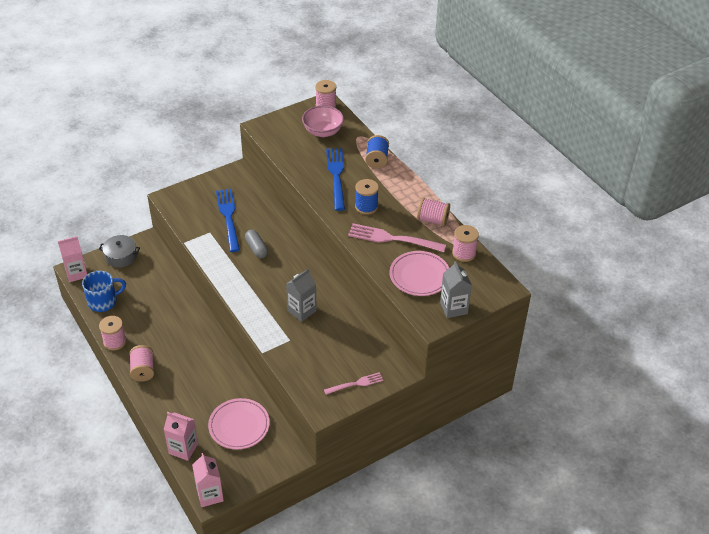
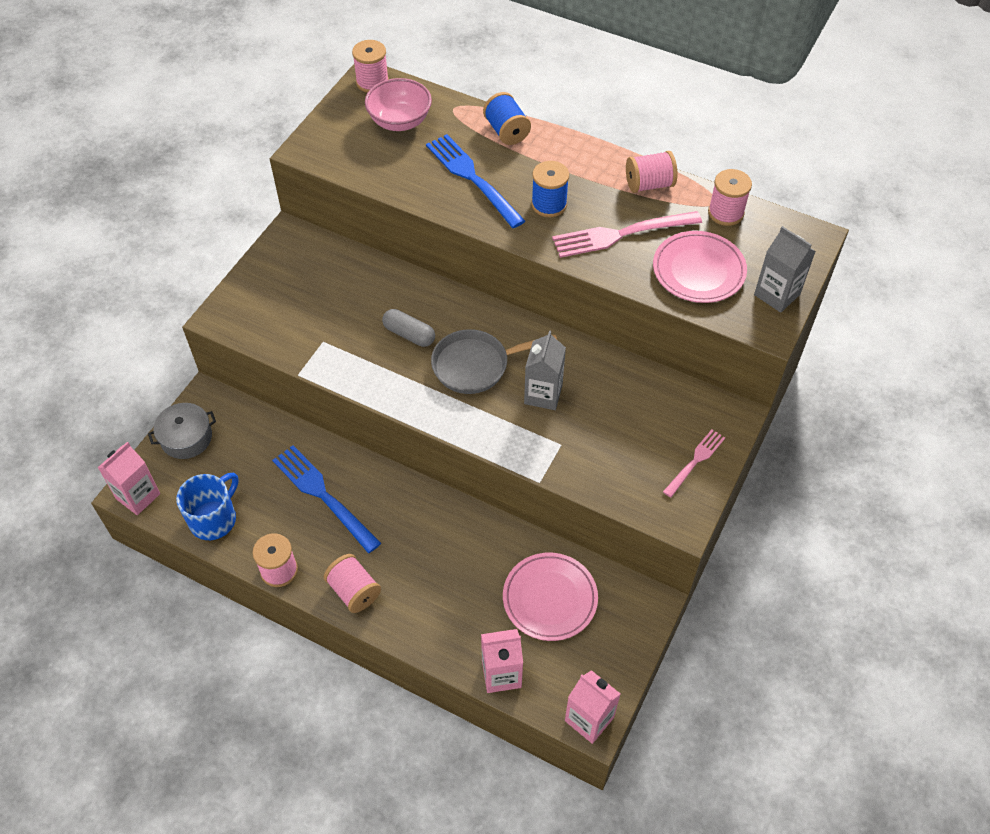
camera: 30 degrees left, 10 degrees up
(228, 217) = (332, 306): blue fork -> blue fork (323, 495)
(278, 279) = (475, 365): none -> grey pan

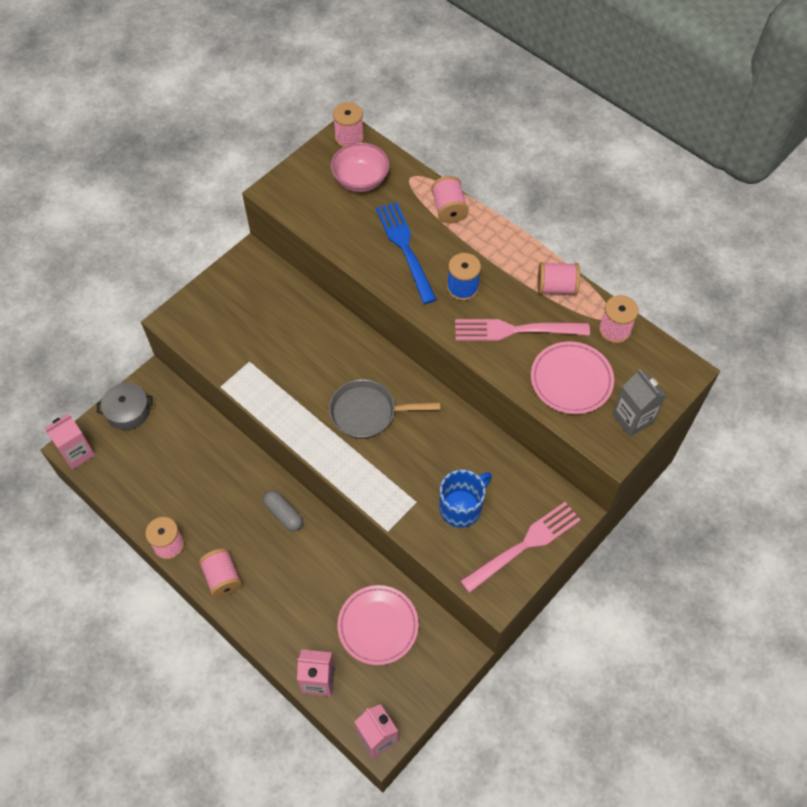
camera: 15 degrees right, 5 degrees up
(214, 519) = (130, 487): blue mug -> blue mug (461, 507)
(323, 495) = (222, 488): blue fork -> none
(409, 334) = (321, 371): grey capsule -> grey capsule (283, 514)
(506, 131) = (449, 209): blue spool -> pink spool
(543, 394) = (416, 452): grey carton -> none
(695, 461) = (525, 545): pink fork -> pink fork, size x1.71

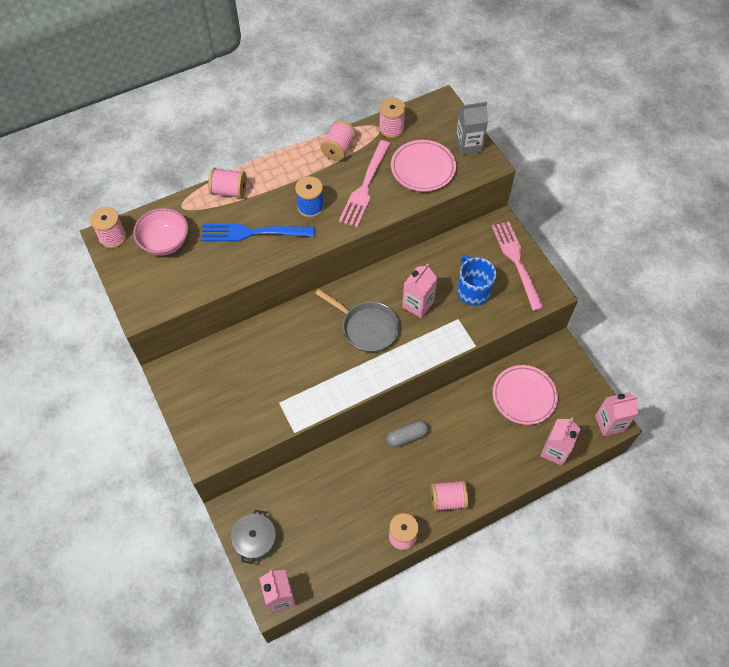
camera: 70 degrees left, 0 degrees up
(368, 412) = (367, 328): grey pan -> grey pan turned 75 degrees counterclockwise
(418, 454) = (418, 304): none -> pink carton

